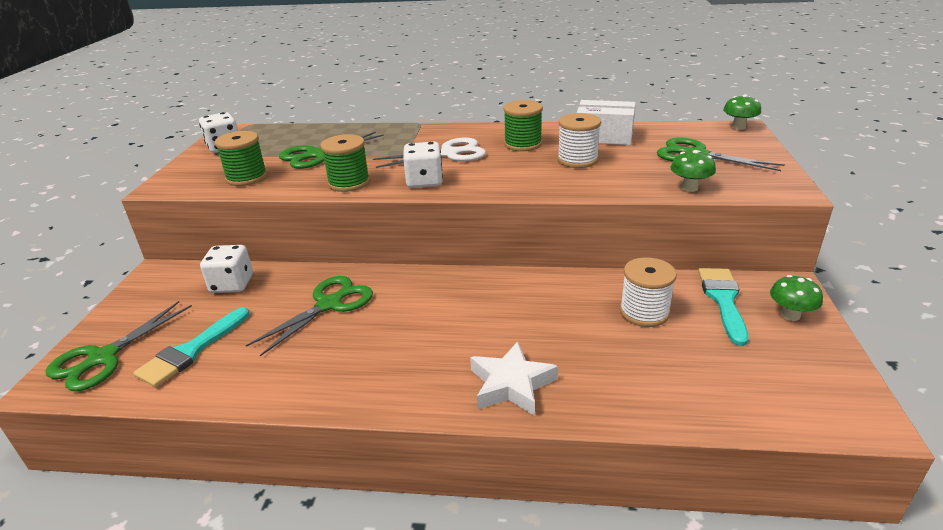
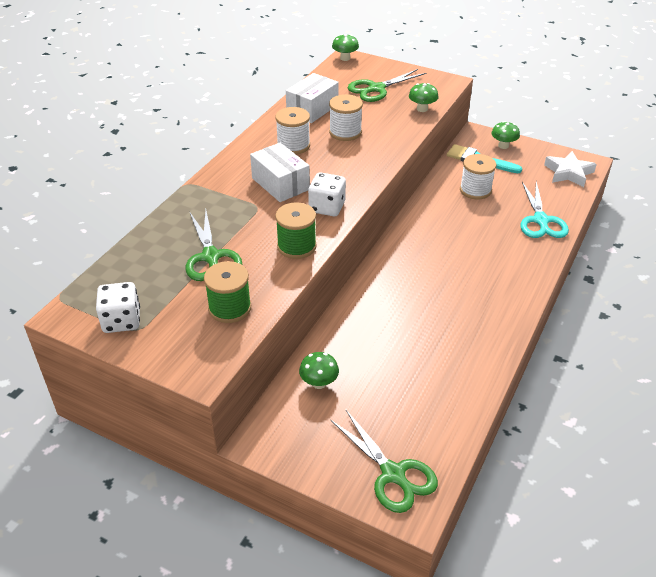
camera: 70 degrees left, 10 degrees up
(191, 351) = (411, 413): turquoise brush -> none
(232, 284) = (319, 383): white dice -> green mushroom
(329, 304) = (388, 325): green scissors -> none
(449, 154) = (280, 184): white scissors -> white box
(511, 384) = (519, 260): white star -> white star (568, 173)
(523, 144) = (293, 145): green spool -> white spool
(628, 389) = (541, 220): none -> turquoise scissors

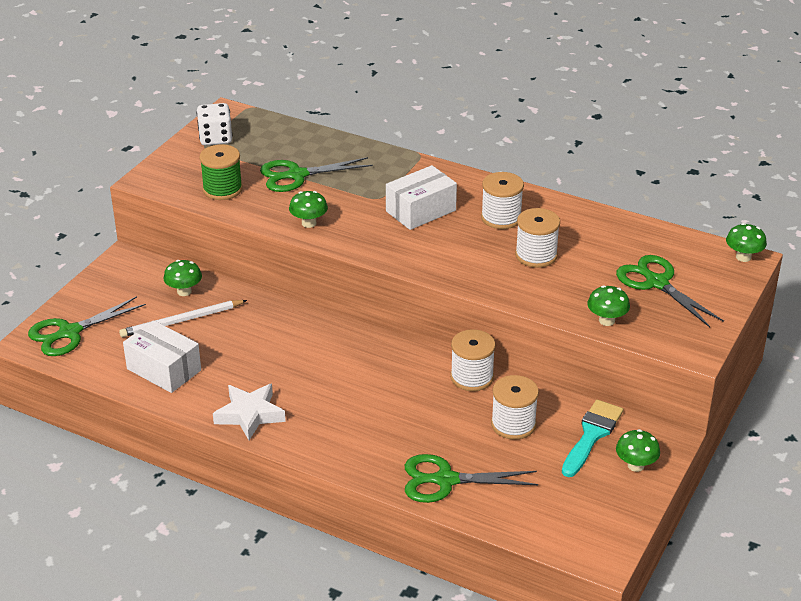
camera: 90 degrees right, 5 degrees down
(296, 246) = (309, 223): green spool -> green mushroom
(312, 109) = (590, 230): white box -> white box (164, 369)
(327, 207) = (376, 241): white dice -> none
(367, 381) = (181, 321): none -> white pencil
(427, 206) = (472, 377): none -> white spool
(541, 220) = (445, 480): turquoise scissors -> green scissors
(568, 173) = (568, 528): white star -> white star (250, 415)

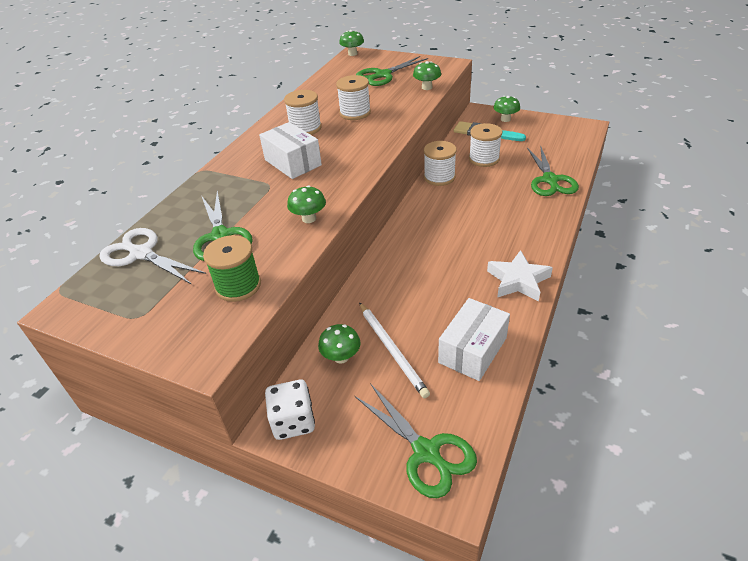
camera: 90 degrees left, 5 degrees up
(215, 138) = (122, 309): white dice -> white dice (293, 421)
(285, 137) = (141, 254): none -> white scissors

